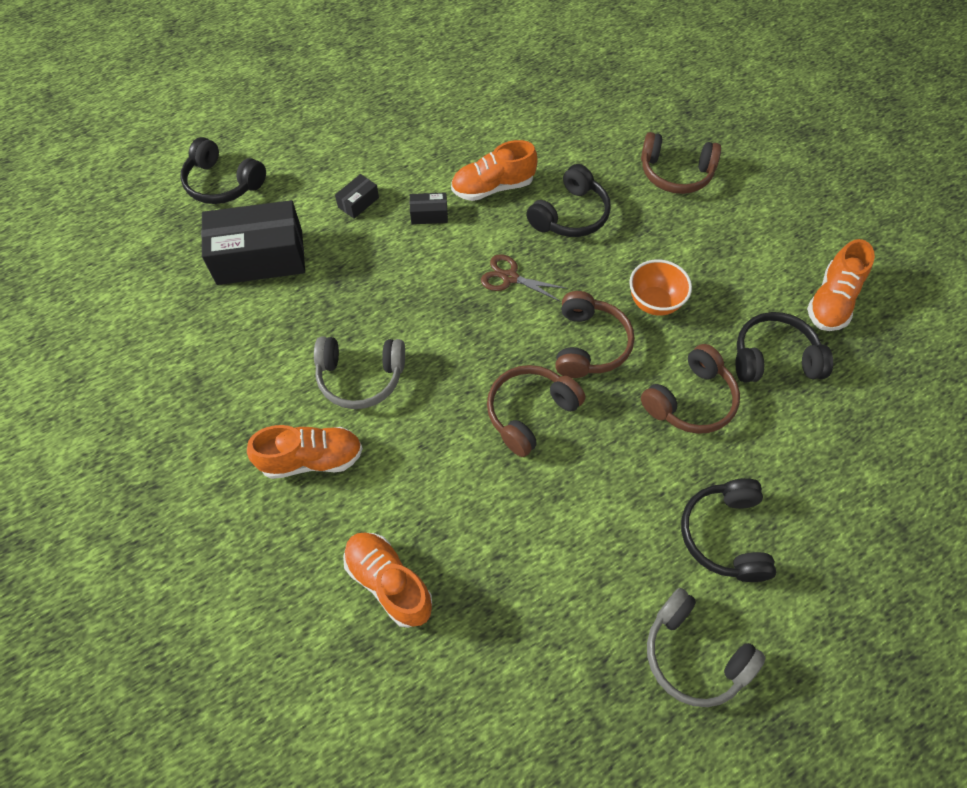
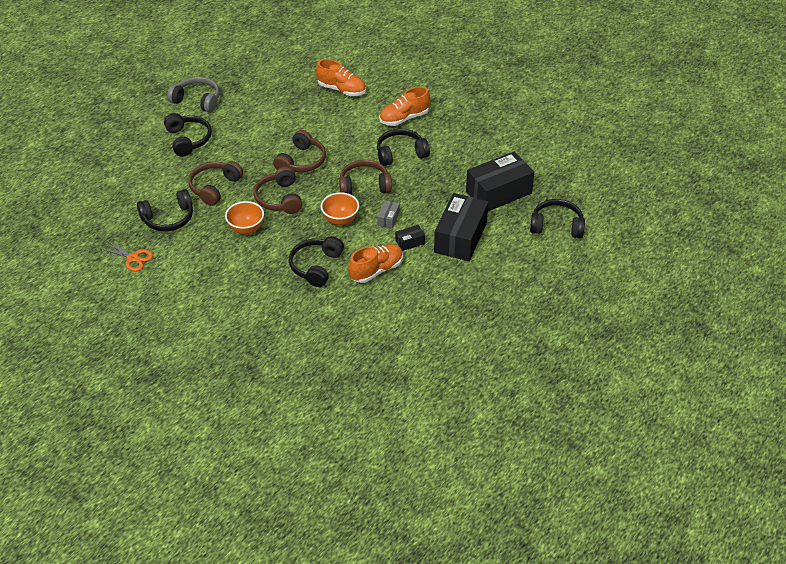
camera: 160 degrees right, 15 degrees down
(358, 202) = (460, 237): black box -> black box, size x2.33
(360, 377) = (400, 153): grey headphones -> black headphones
(440, 259) = (388, 219): none -> grey box
(510, 277) = (340, 220): brown scissors -> orange bowl
(675, 173) = (250, 314): brown headphones -> brown headphones (364, 185)
(831, 301) = (133, 258): orange shoe -> orange scissors

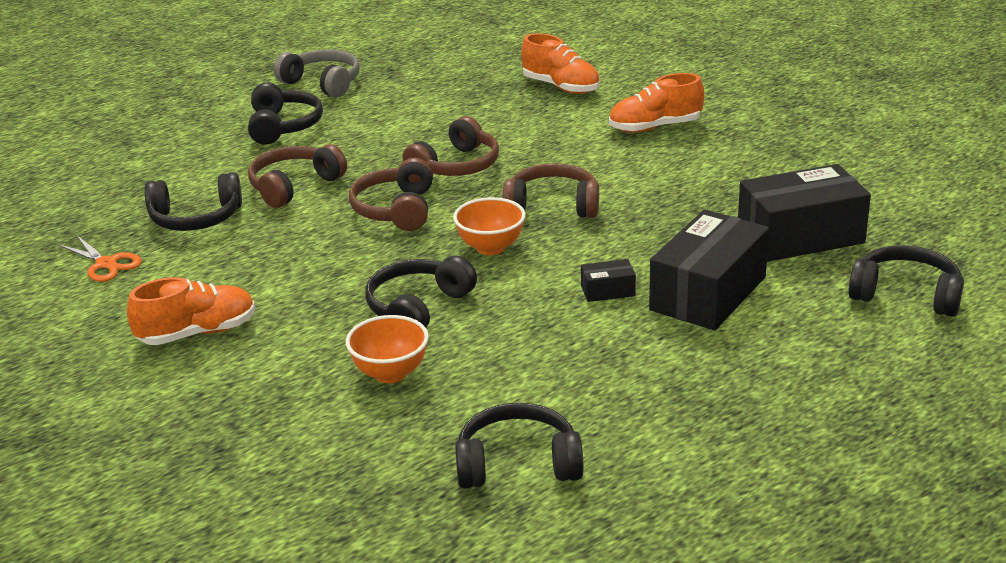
camera: 15 degrees right, 15 degrees down
(246, 229) = (319, 244): orange bowl -> orange bowl (390, 373)
(376, 270) = (528, 325): orange shoe -> orange shoe (197, 333)
(388, 219) = (579, 254): grey box -> none
(400, 153) = (633, 170): black headphones -> black headphones (517, 463)

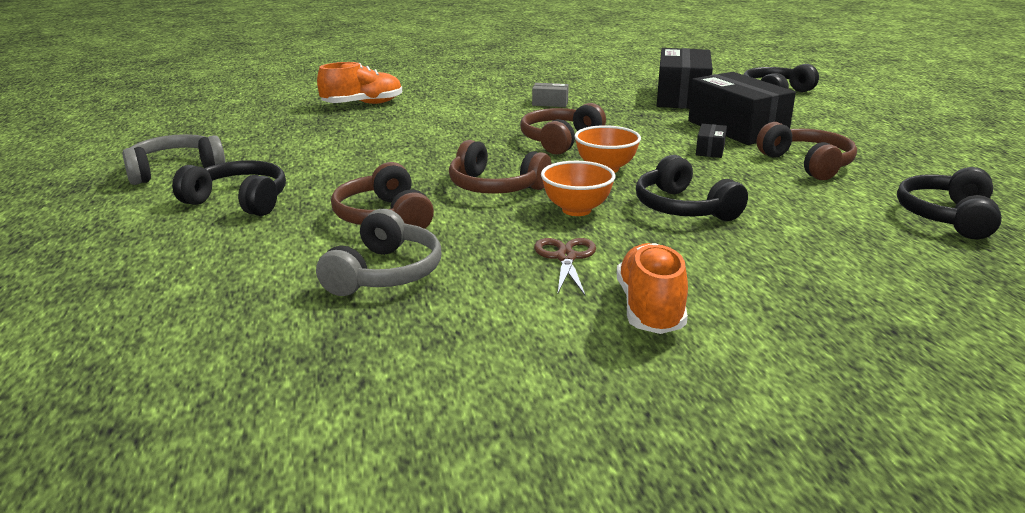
camera: 65 degrees left, 5 degrees down
(106, 264) = (428, 341): orange scissors -> none
(196, 219) = (385, 273): black headphones -> grey headphones
(268, 278) = (565, 257): none -> brown scissors
(390, 373) = (789, 236): orange bowl -> orange bowl (576, 210)
(456, 166) = (445, 155): brown headphones -> brown headphones (808, 164)
(655, 127) = (478, 96): orange shoe -> none
(676, 169) = (550, 103): none -> grey box

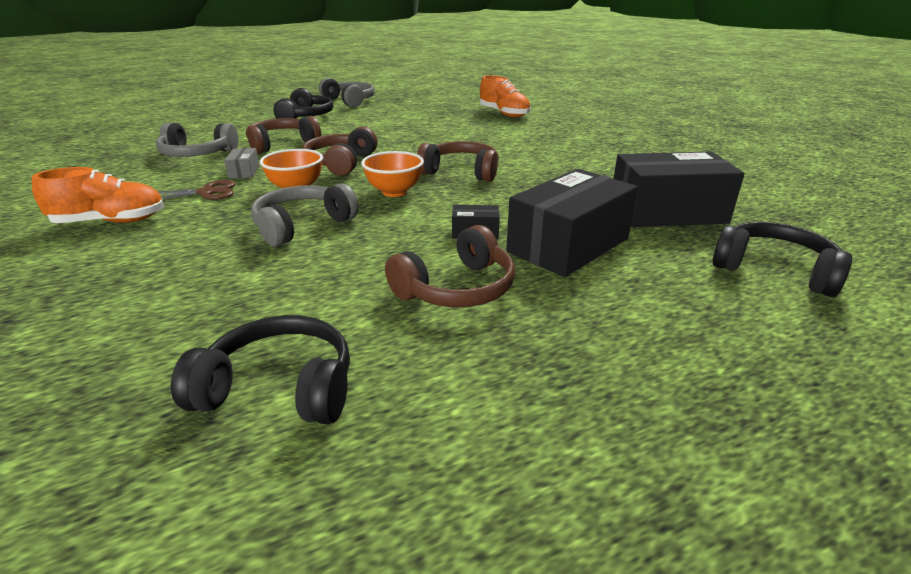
camera: 75 degrees right, 5 degrees up
(550, 103) = (570, 160): grey box -> grey box (244, 172)
(683, 208) = (302, 225): black headphones -> grey headphones

